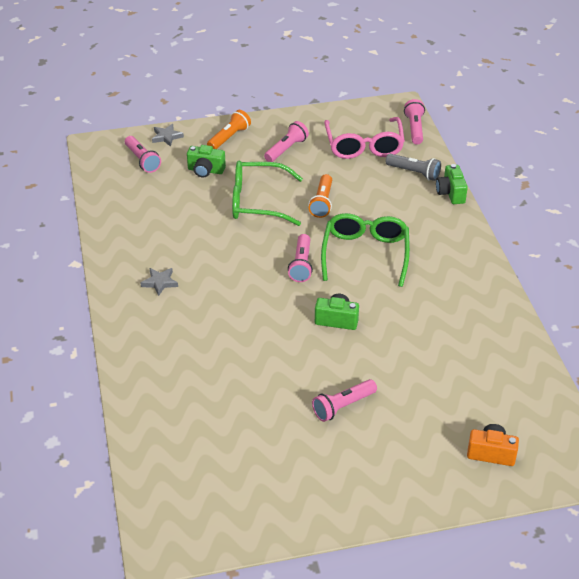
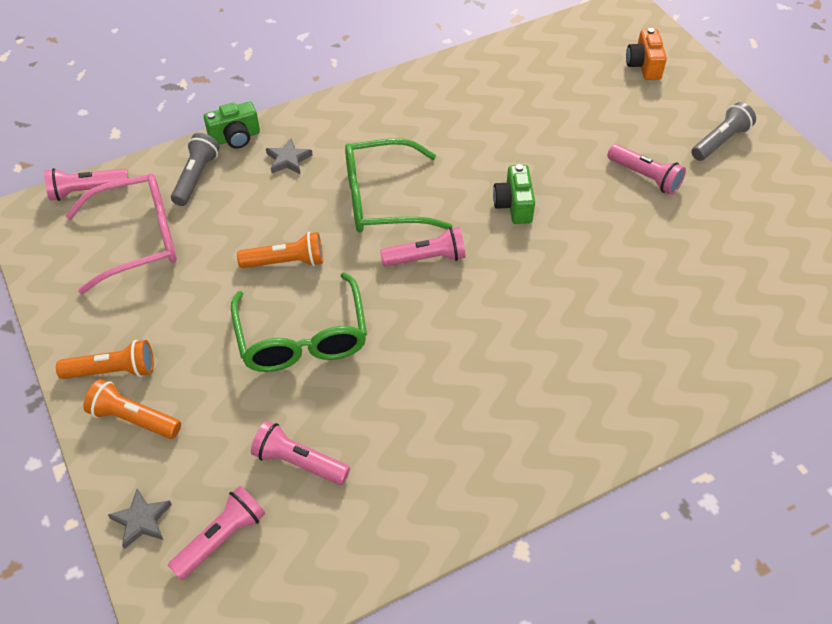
camera: 105 degrees left, 10 degrees up
(160, 282) = (522, 411): grey star -> grey star (288, 159)
(205, 170) = (235, 428): green camera -> none
(265, 132) = (112, 371): none -> orange flashlight
(286, 149) = (158, 331): pink flashlight -> pink flashlight (299, 462)
(371, 473) = (720, 141): none -> grey flashlight

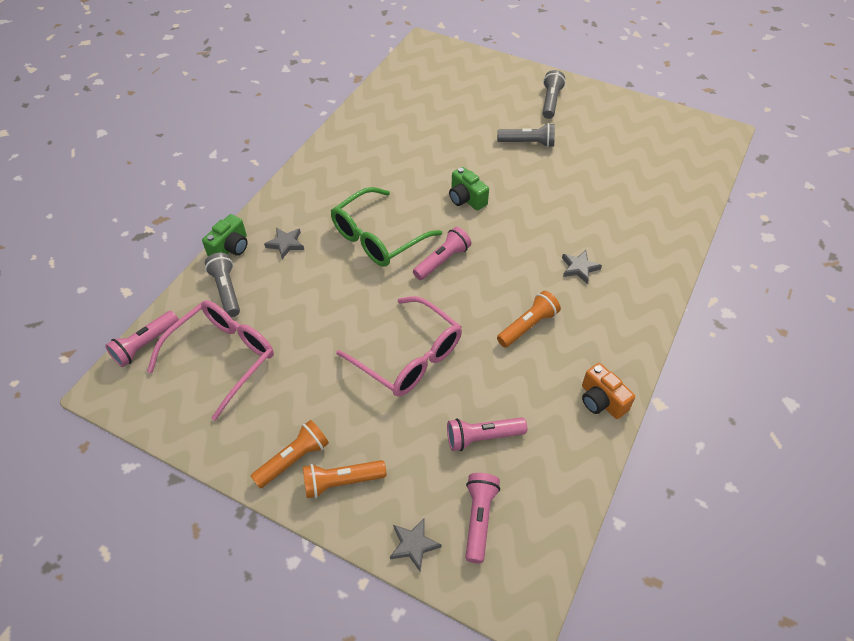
camera: 35 degrees left, 0 degrees up
(285, 262) = (350, 314): orange flashlight -> orange flashlight (528, 326)
(302, 336) = (408, 356): green glasses -> pink glasses
(571, 348) = (579, 268): none -> grey star
(644, 66) = (466, 75): orange camera -> orange camera (601, 401)
(645, 177) = (527, 143): pink flashlight -> grey flashlight

